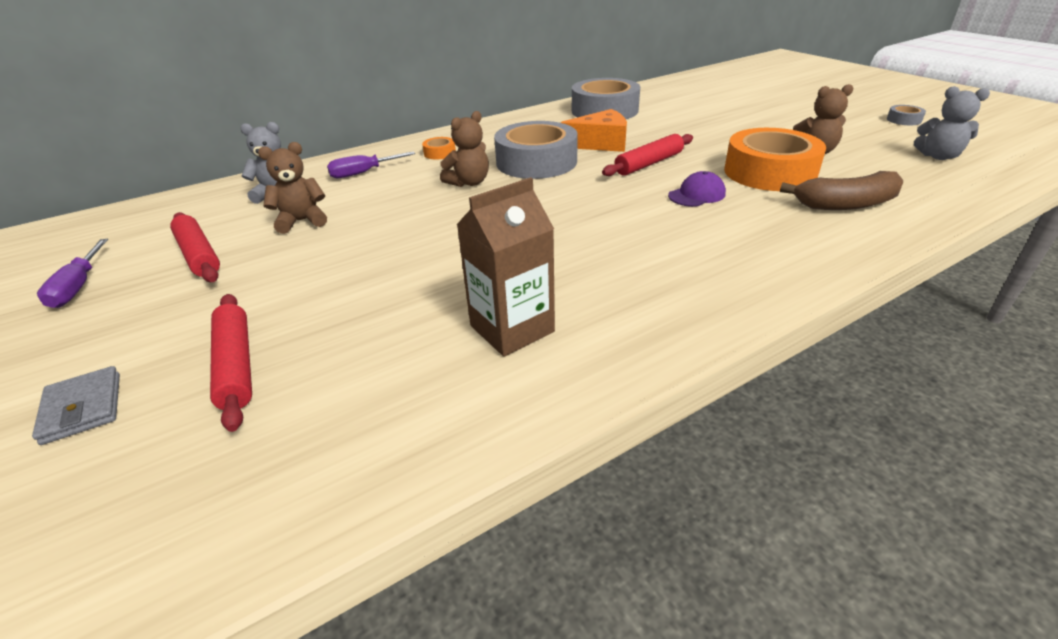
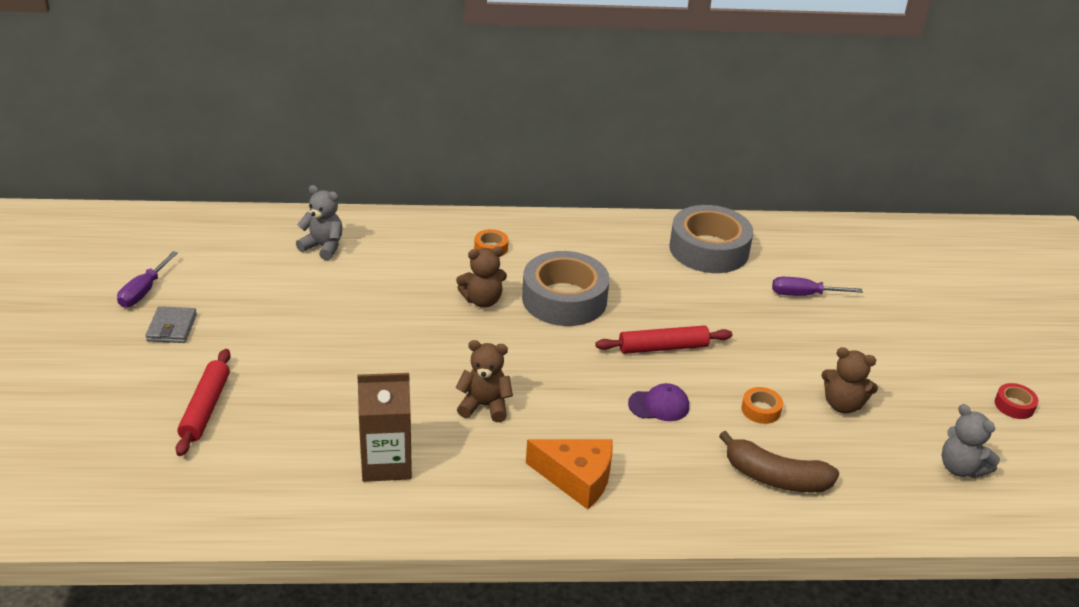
camera: 25 degrees right, 0 degrees up
(83, 408) = (112, 399): grey wallet -> grey wallet (172, 328)
(199, 255) = (231, 294): red rolling pin -> none
(302, 221) = (321, 289): brown teddy bear -> brown teddy bear (484, 406)
(363, 173) = (406, 248): purple screwdriver -> purple screwdriver (804, 295)
(600, 143) = (649, 299): orange cheese -> orange cheese (577, 478)
(769, 172) = (761, 410): orange tape -> orange tape, size x0.42
(904, 120) = (1014, 405): grey tape -> red tape

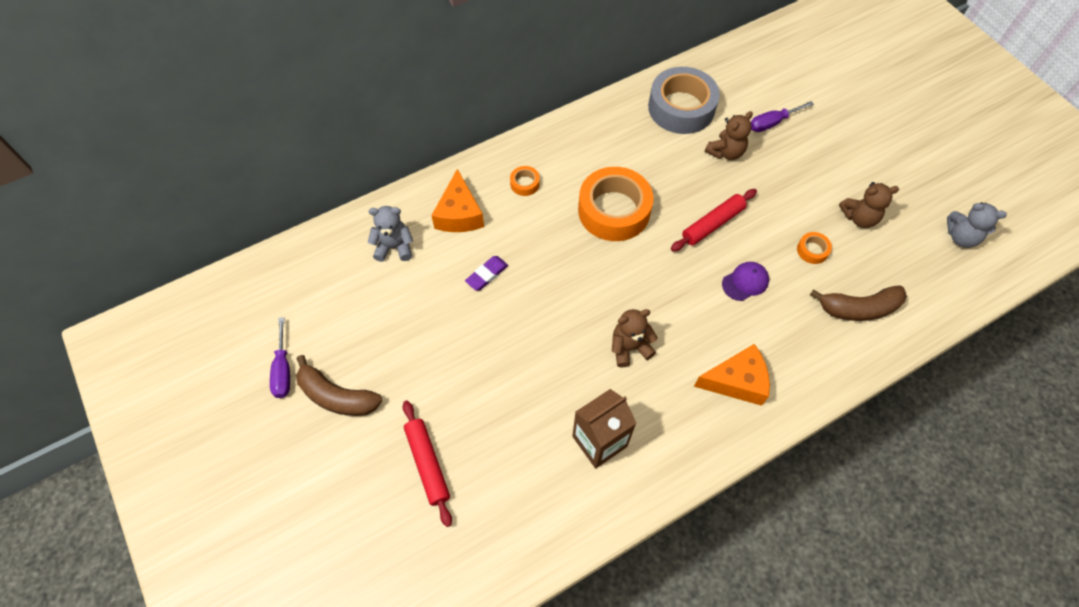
camera: 25 degrees left, 25 degrees up
(172, 328) = (337, 396): grey wallet -> brown banana
(391, 298) = (487, 275): none -> purple eraser
(406, 246) = (459, 214): none -> orange cheese
(482, 300) = (556, 242): brown teddy bear -> brown teddy bear (725, 152)
(564, 299) = (614, 210): grey tape -> orange tape
(1014, 405) = (959, 162): red tape -> none

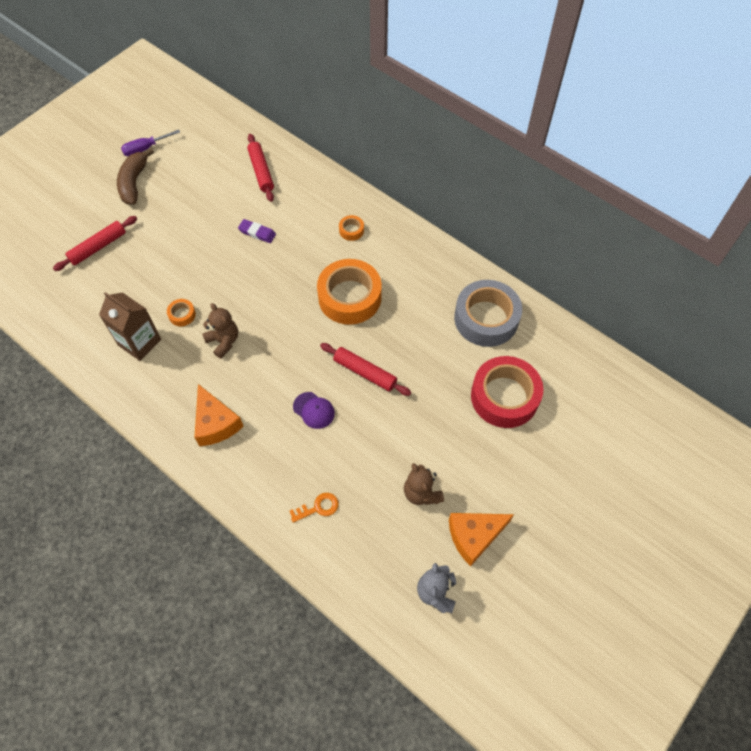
camera: 70 degrees right, 0 degrees up
(394, 247) = (261, 171): grey teddy bear -> red rolling pin
(459, 214) = (305, 199): orange cheese -> orange cheese (474, 536)
(725, 152) = (450, 365): brown teddy bear -> none
(772, 123) = (504, 396): purple screwdriver -> red tape
(812, 250) = (367, 458): orange tape -> orange tape (182, 315)
(858, 308) = (318, 507): brown banana -> orange key

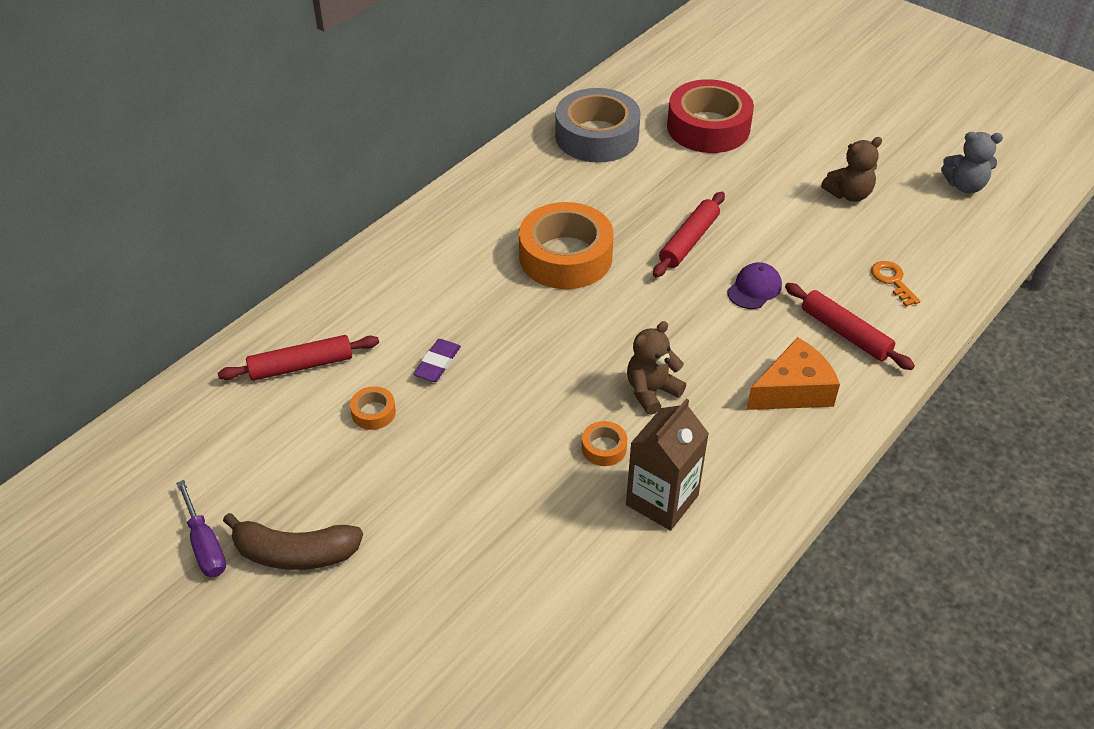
camera: 90 degrees left, 15 degrees down
(98, 247) = (453, 592): red rolling pin -> red rolling pin (845, 333)
(351, 230) = (442, 256): orange tape -> orange tape (373, 412)
(474, 536) = (890, 156): orange cheese -> none

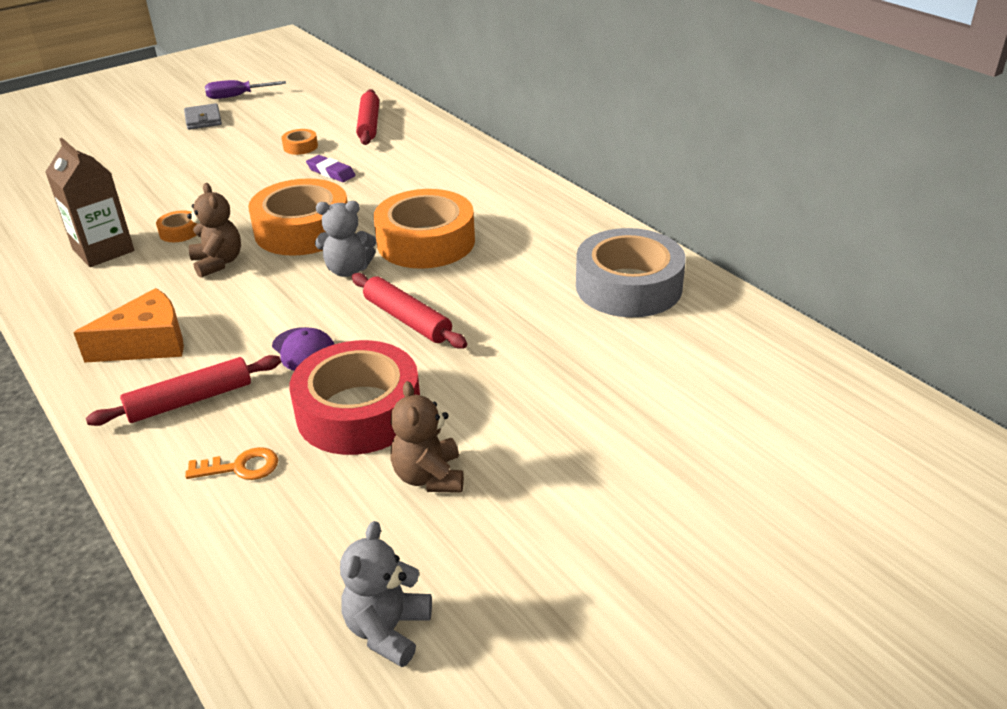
camera: 105 degrees right, 10 degrees down
(295, 553) = (203, 119): brown banana -> grey wallet
(570, 348) = (302, 230): none -> orange tape
(630, 295) = (348, 270): none -> grey teddy bear
(708, 127) = (627, 377): red tape -> red tape (359, 411)
(793, 390) = (147, 343): orange cheese -> orange cheese turned 105 degrees counterclockwise

